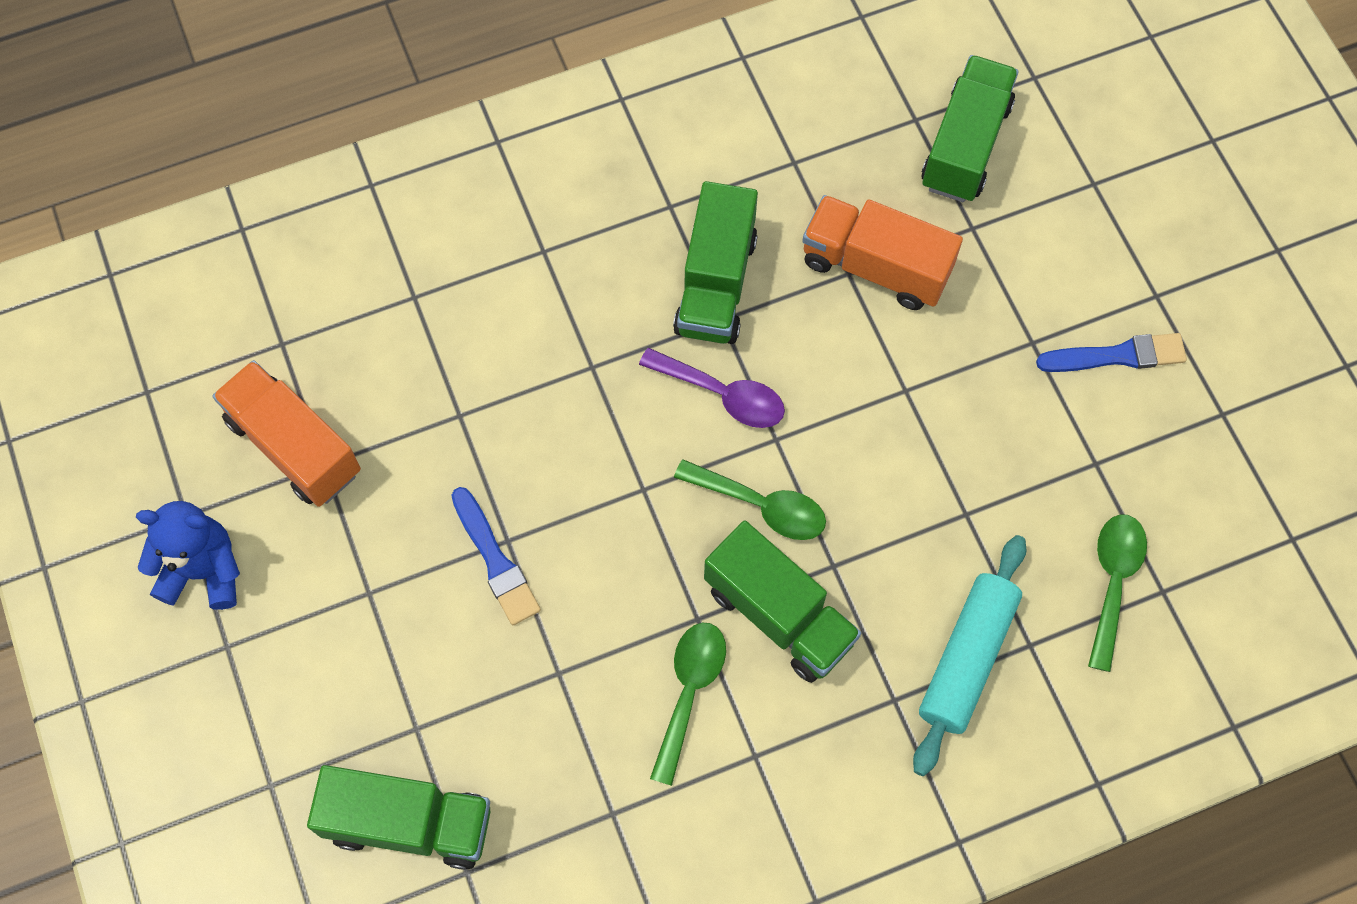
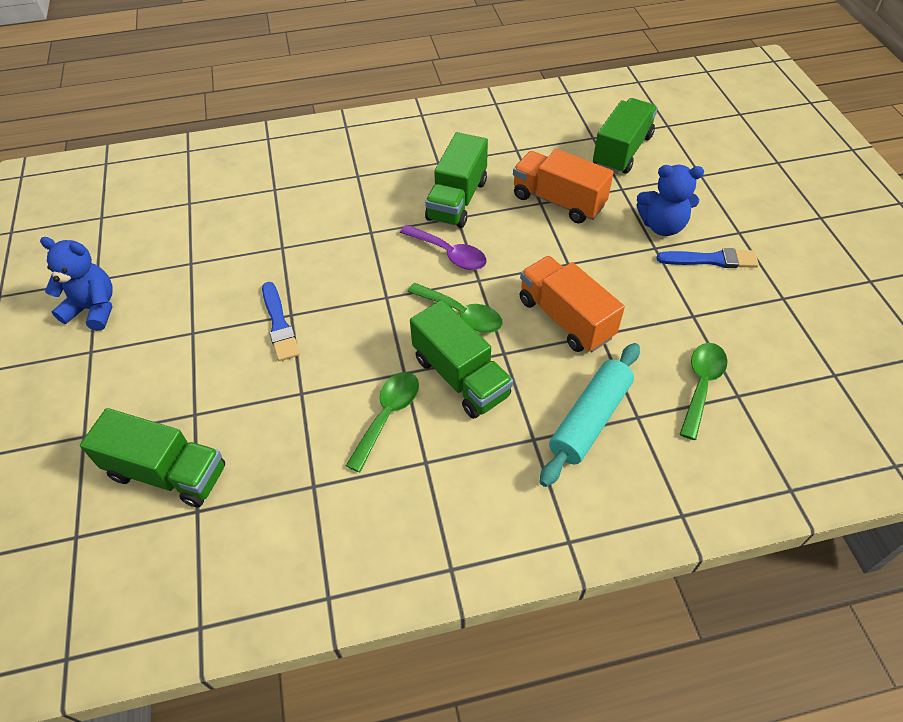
camera: 10 degrees right, 15 degrees down
(294, 446) = (176, 252): orange truck -> orange truck (565, 318)
(1040, 298) = (662, 226): none -> blue teddy bear

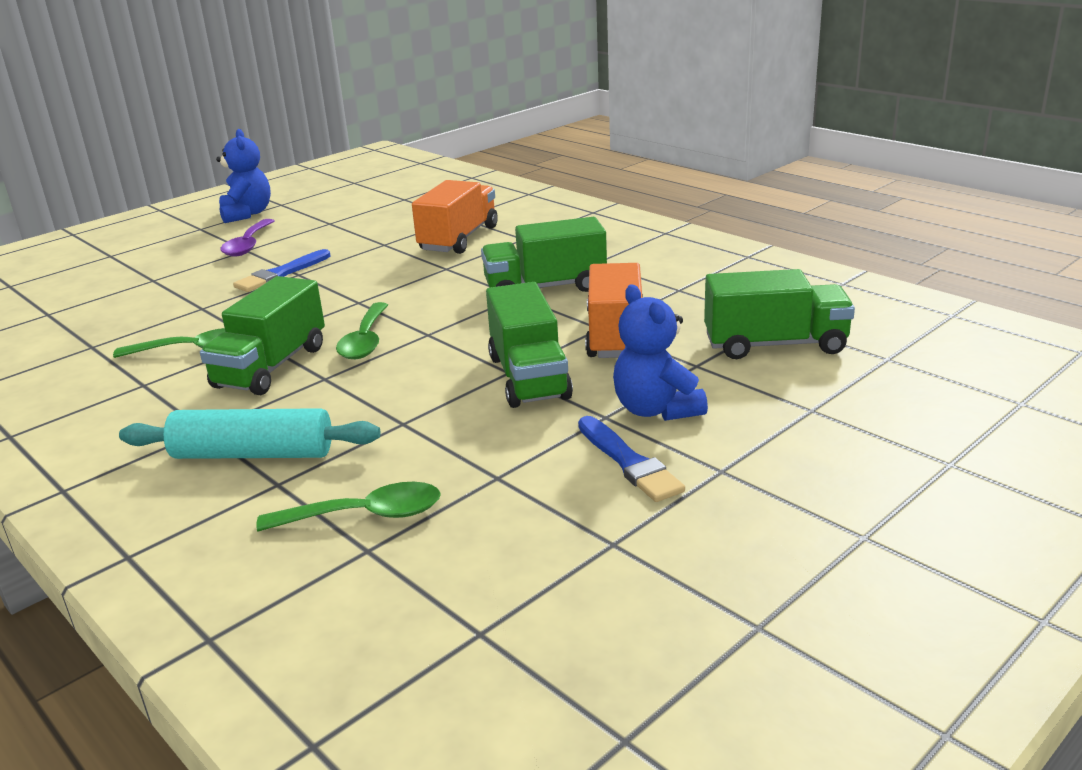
camera: 60 degrees right, 25 degrees down
(167, 473) = (84, 291): green truck -> green truck (528, 377)
(449, 254) = (453, 309): purple spoon -> purple spoon (248, 245)
(565, 318) = (410, 395): orange truck -> orange truck (459, 239)

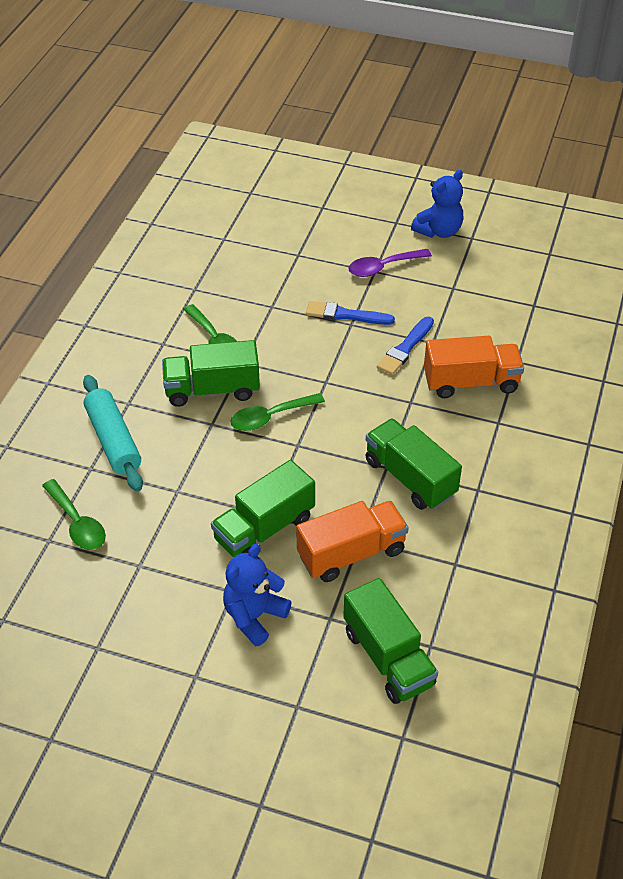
camera: 60 degrees right, 20 degrees up
(629, 462) = (183, 625): blue brush -> blue brush (405, 348)

